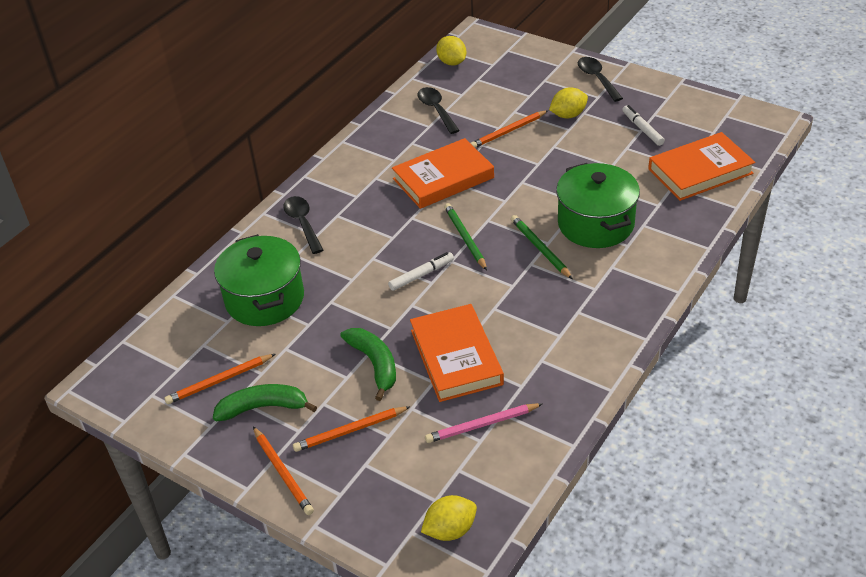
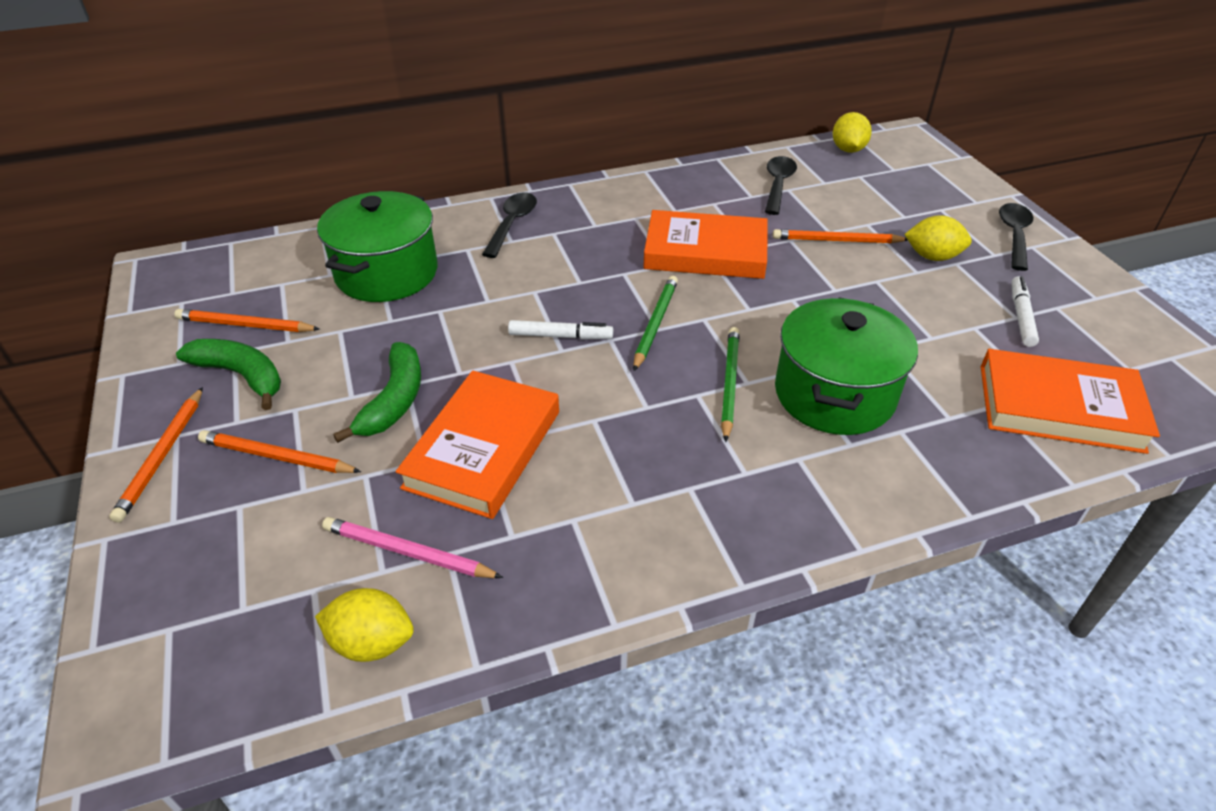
camera: 35 degrees right, 0 degrees up
(450, 530) = (204, 663): yellow lemon -> yellow lemon (372, 642)

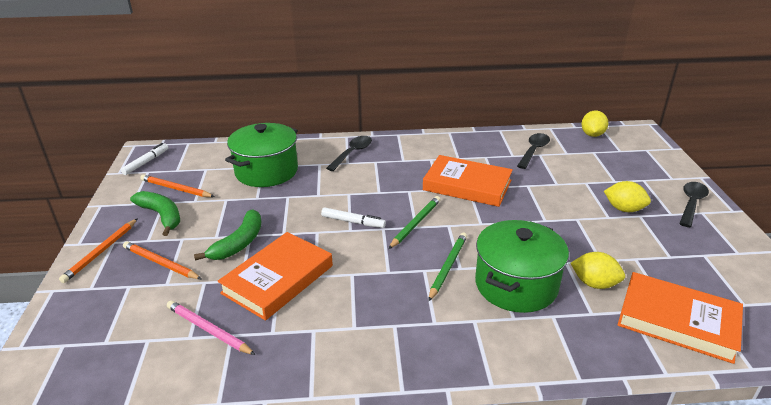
camera: 15 degrees right, 10 degrees down
(372, 642) = (166, 376): yellow lemon -> yellow lemon (594, 283)
(837, 240) = (559, 190): orange pencil -> none
(1021, 316) = (674, 256): white marker -> white marker (146, 162)

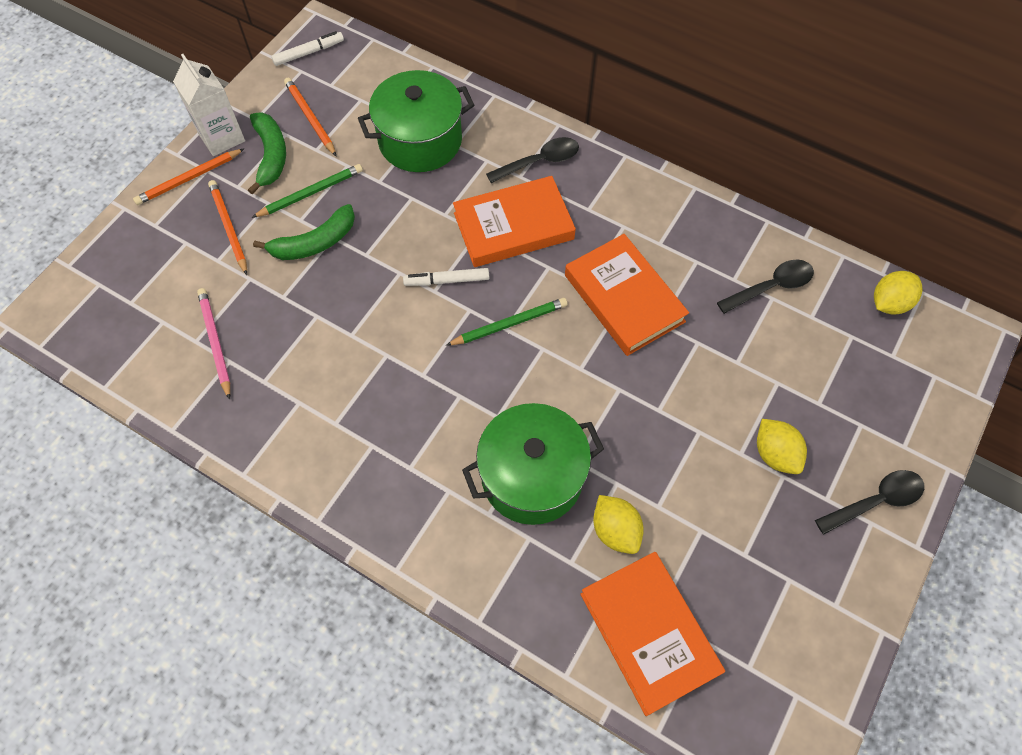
camera: 35 degrees right, 30 degrees up
(111, 221) = (221, 137): none -> white carton
(278, 279) = (314, 317): orange book -> orange book (513, 226)
(353, 222) = (447, 280): white marker -> white marker turned 120 degrees clockwise
(448, 267) = (486, 407): green pencil -> green pencil (310, 193)

